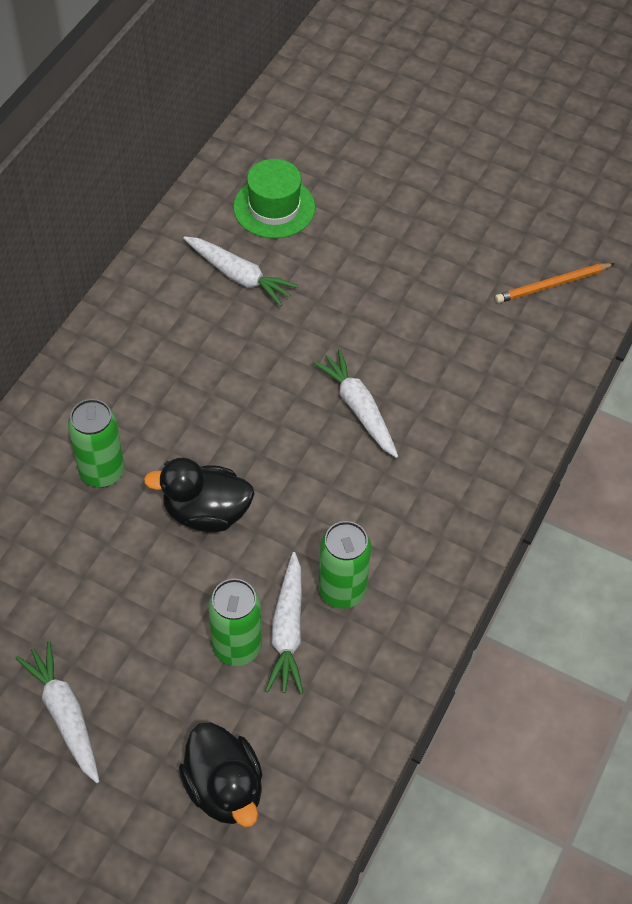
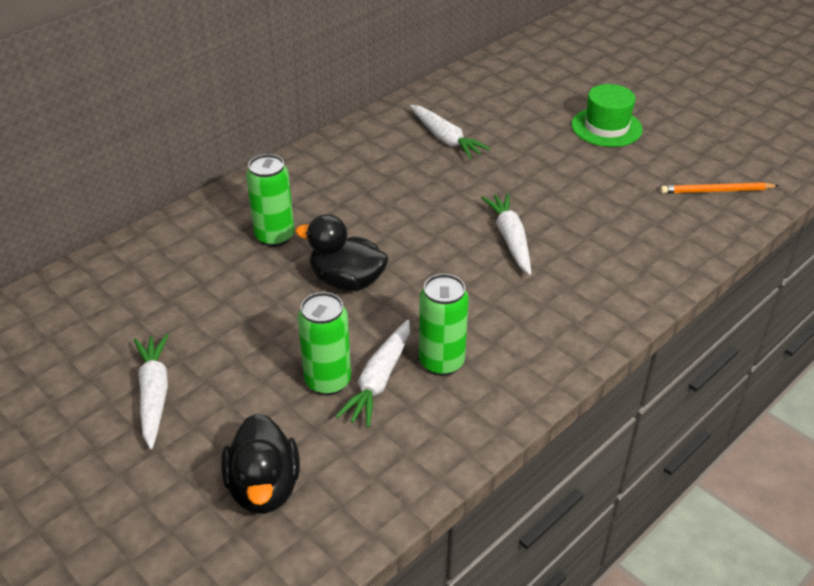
camera: 20 degrees right, 15 degrees down
(274, 207) = (492, 104): green hat -> green hat (606, 127)

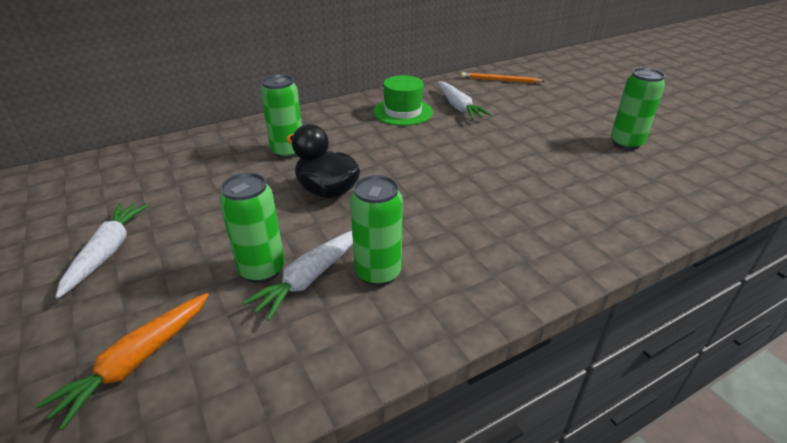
camera: 15 degrees right, 5 degrees down
(264, 488) = (136, 362): black duck -> orange carrot
(510, 239) = (486, 181): white carrot -> none
(606, 127) = (599, 115): green hat -> green hat (403, 112)
(642, 164) = (626, 143): none -> green can
(716, 191) = (697, 171): orange pencil -> orange pencil (500, 80)

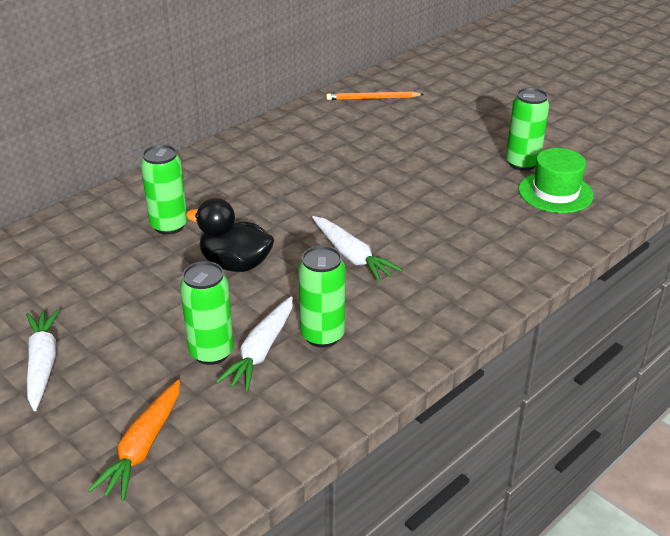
camera: 15 degrees left, 0 degrees up
(403, 112) = (276, 157): green hat -> green hat (555, 192)
(458, 107) = (337, 141): white carrot -> white carrot (352, 256)

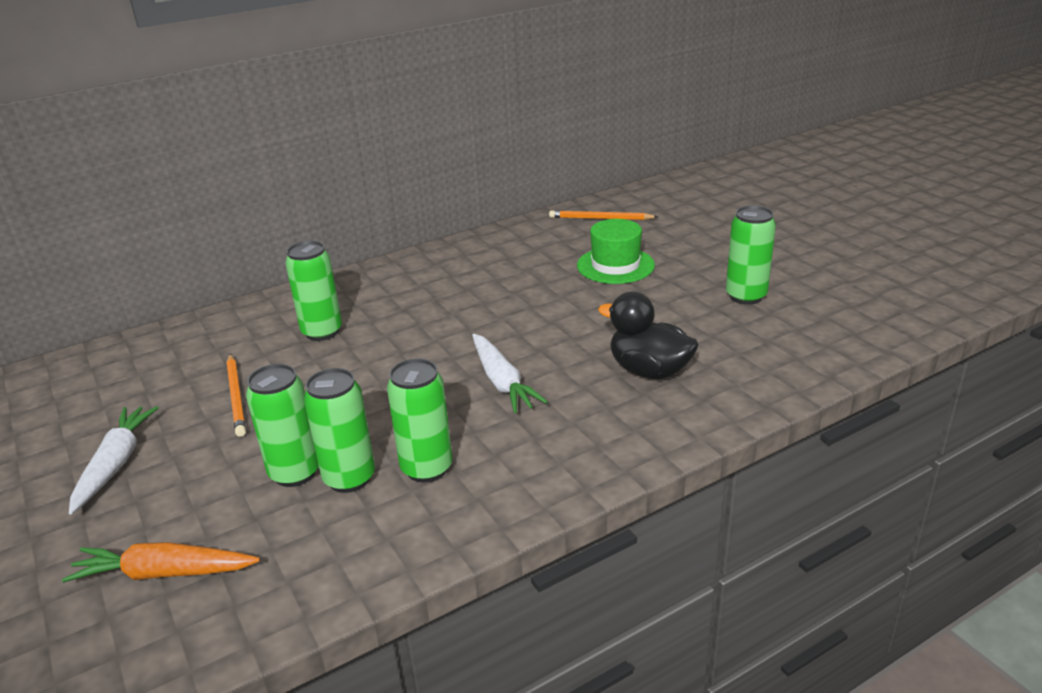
camera: 15 degrees right, 5 degrees down
(121, 292) = (236, 396): none -> orange pencil
(143, 447) = (164, 573): orange carrot -> orange carrot turned 60 degrees clockwise
(235, 264) = (370, 378): black duck -> black duck (649, 371)
(261, 351) = (349, 478): white carrot -> green can
(555, 192) = (774, 331): green hat -> green hat (615, 265)

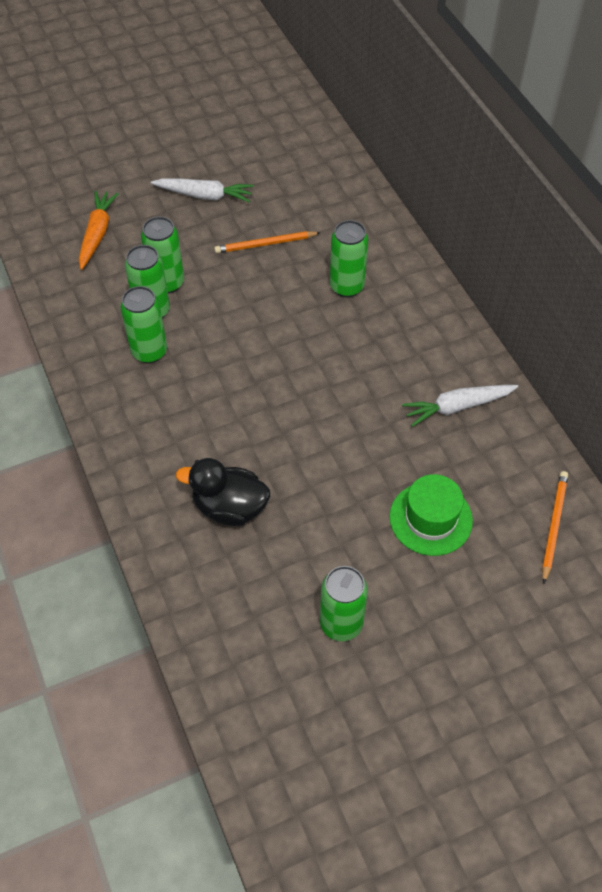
camera: 95 degrees right, 25 degrees up
(502, 382) = (241, 402): white carrot -> white carrot (457, 407)
(649, 371) = (229, 507): black duck -> black duck turned 120 degrees counterclockwise

